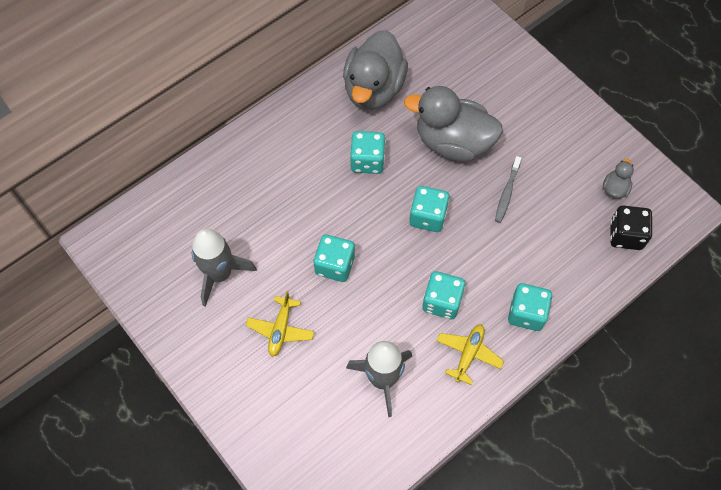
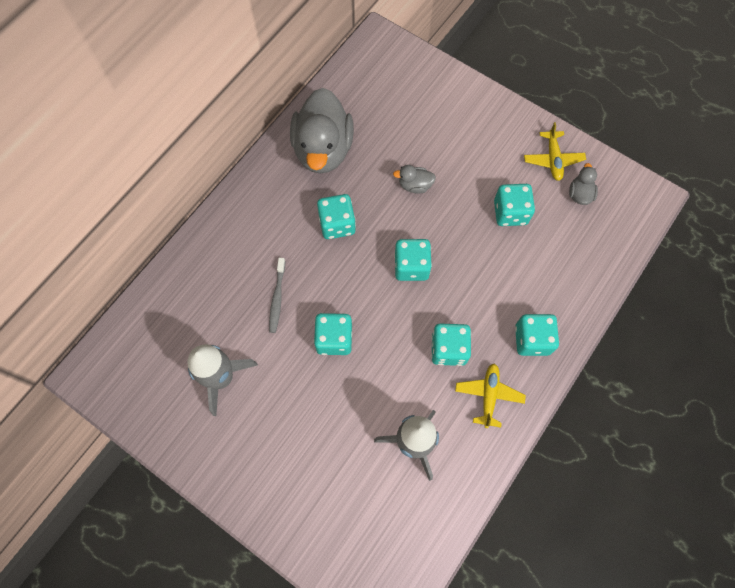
camera: 15 degrees left, 5 degrees up
(280, 329) = (298, 419): yellow plane -> yellow plane (553, 159)
(453, 142) = (415, 185): grey duck -> grey duck, size x0.43
(507, 193) = (480, 223): grey toothbrush -> grey toothbrush (277, 298)
(539, 189) = (510, 212): none -> turquoise dice
(625, 235) = (602, 238): black dice -> none

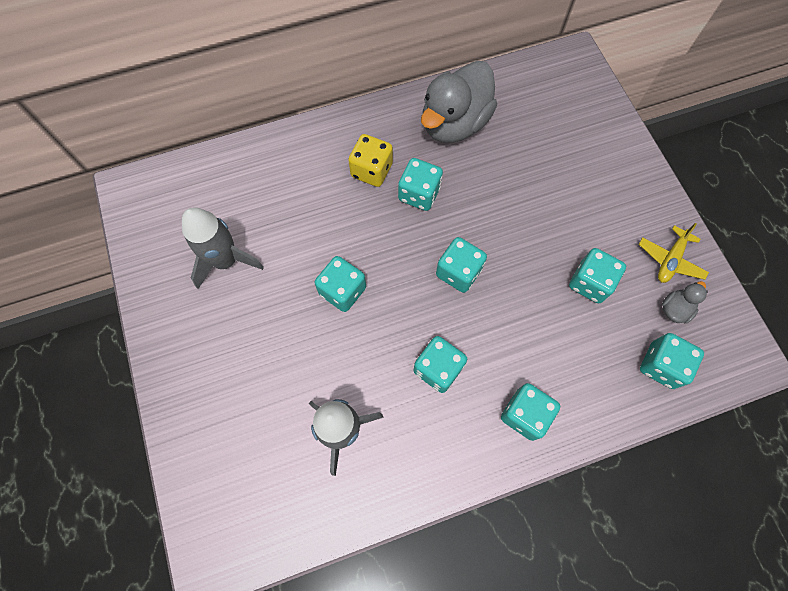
camera: 35 degrees right, 0 degrees up
(277, 298) = (321, 224): grey toothbrush -> none
(285, 229) = (371, 170): none -> yellow dice
(415, 185) = (515, 203): grey duck -> none
(488, 395) = (444, 437): yellow plane -> none
(597, 241) = (661, 365): none -> turquoise dice

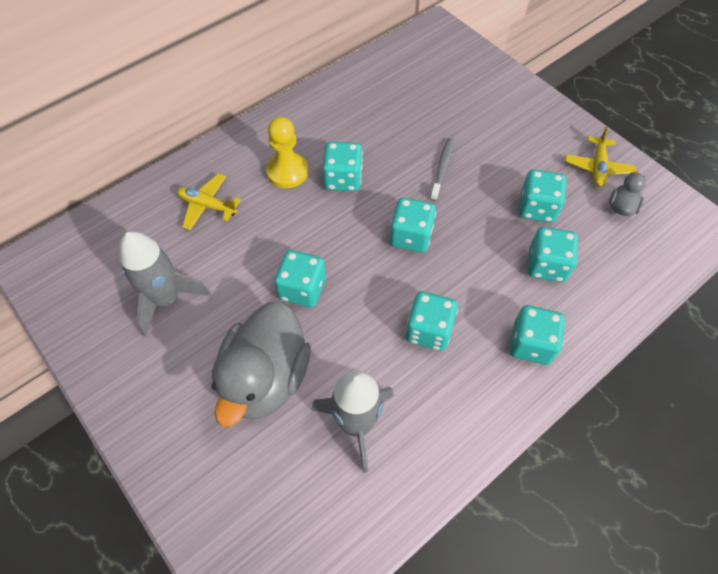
camera: 20 degrees left, 10 degrees down
(289, 182) = (207, 206): none -> yellow plane
(371, 170) = (287, 172): yellow dice -> yellow pawn
(454, 123) = (351, 109): grey duck -> grey duck (266, 378)
(516, 212) = (442, 168): none -> grey toothbrush
(661, 365) = (633, 258): turquoise dice -> turquoise dice (546, 265)

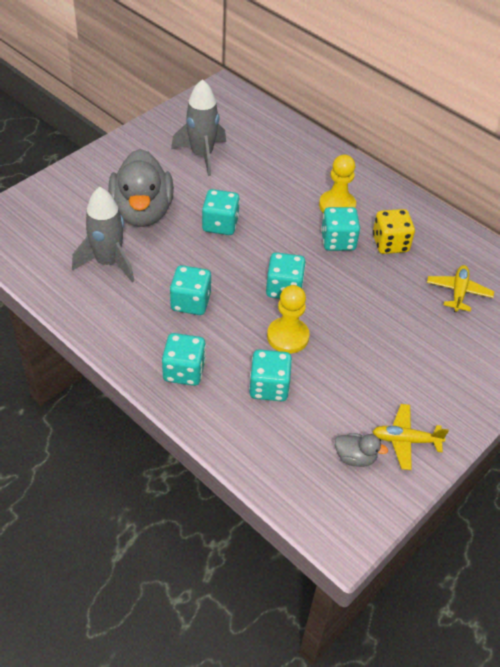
camera: 80 degrees right, 10 degrees down
(207, 206) = (290, 164): yellow plane -> yellow plane (458, 292)
(266, 378) = (142, 212): grey duck -> grey duck turned 105 degrees counterclockwise
(351, 136) = (390, 243): none -> yellow dice
(442, 168) = (368, 309): grey toothbrush -> none
(479, 241) = (287, 337): none -> yellow pawn
(537, 208) = (337, 383): turquoise dice -> none

